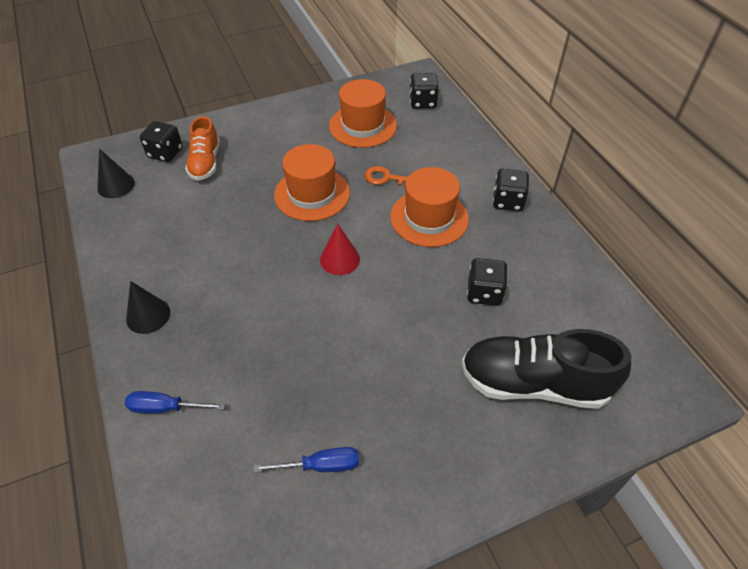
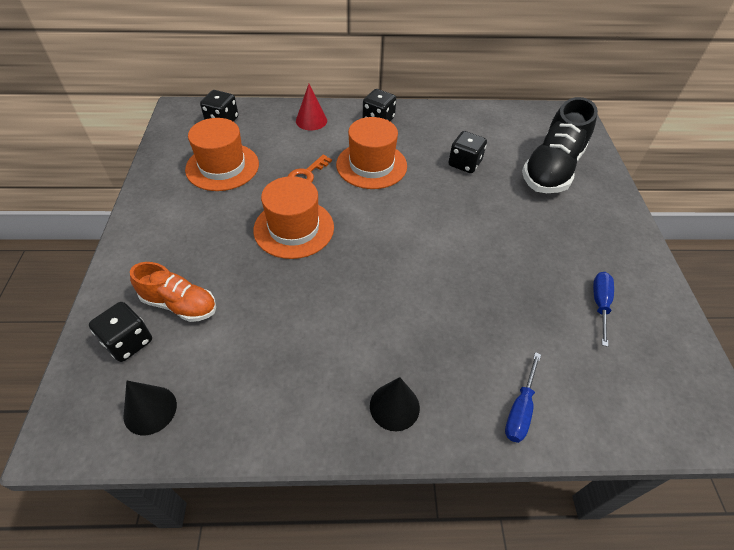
camera: 70 degrees left, 0 degrees up
(340, 259) = (390, 233): red cone -> red cone (311, 120)

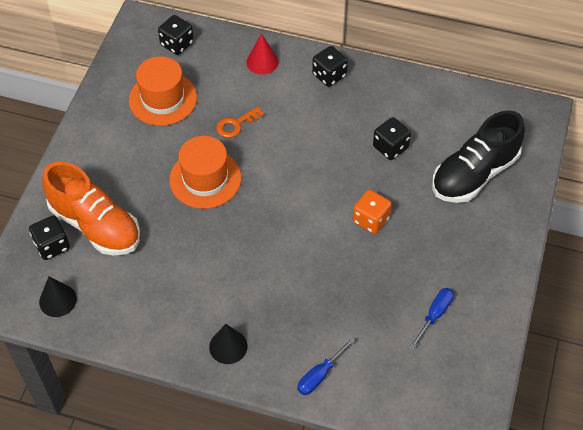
camera: 20 degrees right, 5 degrees up
(180, 304) = (95, 225): orange shoe -> orange shoe, size x1.65
(371, 165) = (299, 128): orange hat -> none
(482, 228) = (370, 220): none -> orange dice

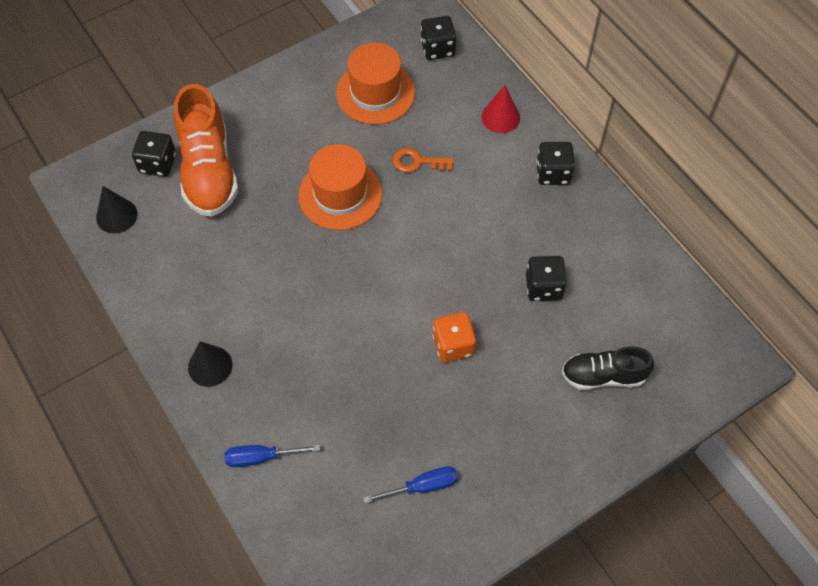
camera: 40 degrees right, 5 degrees up
(474, 174) = (603, 376): black shoe -> black shoe, size x0.61

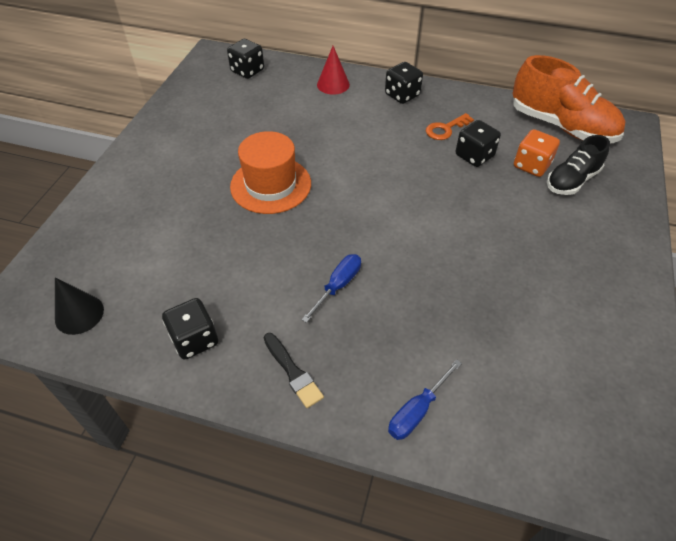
camera: 40 degrees left, 10 degrees down
(158, 164) = (85, 252): black dice -> black dice (194, 339)
(208, 170) = (140, 231): orange shoe -> orange shoe (561, 126)
(210, 366) = (293, 372): black cone -> black brush
(375, 93) = (229, 114): orange hat -> none
(417, 162) = (306, 136): orange key -> orange key (445, 129)
(422, 486) = (557, 332): blue screwdriver -> blue screwdriver (338, 286)
(453, 345) = (462, 225): orange dice -> orange dice (531, 165)

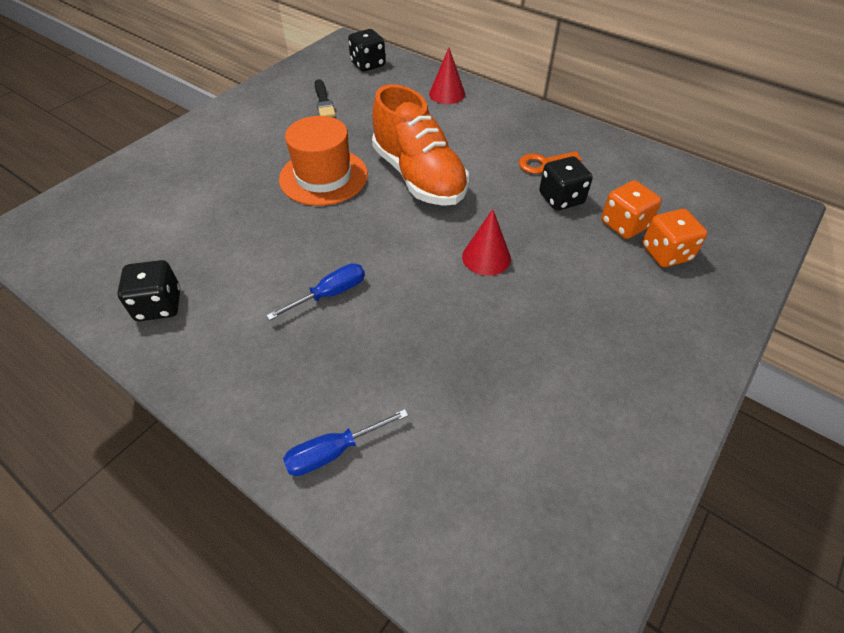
camera: 20 degrees right, 0 degrees up
(79, 314) = (74, 251): black cone -> none
(293, 372) = (231, 367): black brush -> black brush (323, 101)
(402, 95) = (515, 119): black dice -> none
(444, 220) = (486, 257): none -> red cone
(561, 126) = (686, 190): orange shoe -> orange shoe (419, 177)
(572, 180) = (666, 253): black shoe -> orange dice

